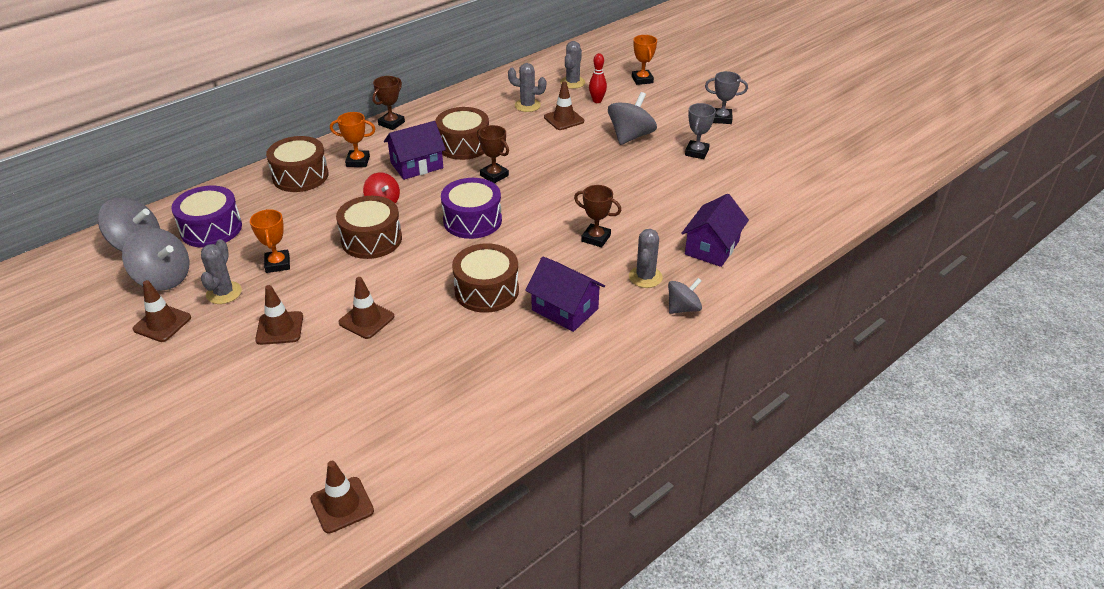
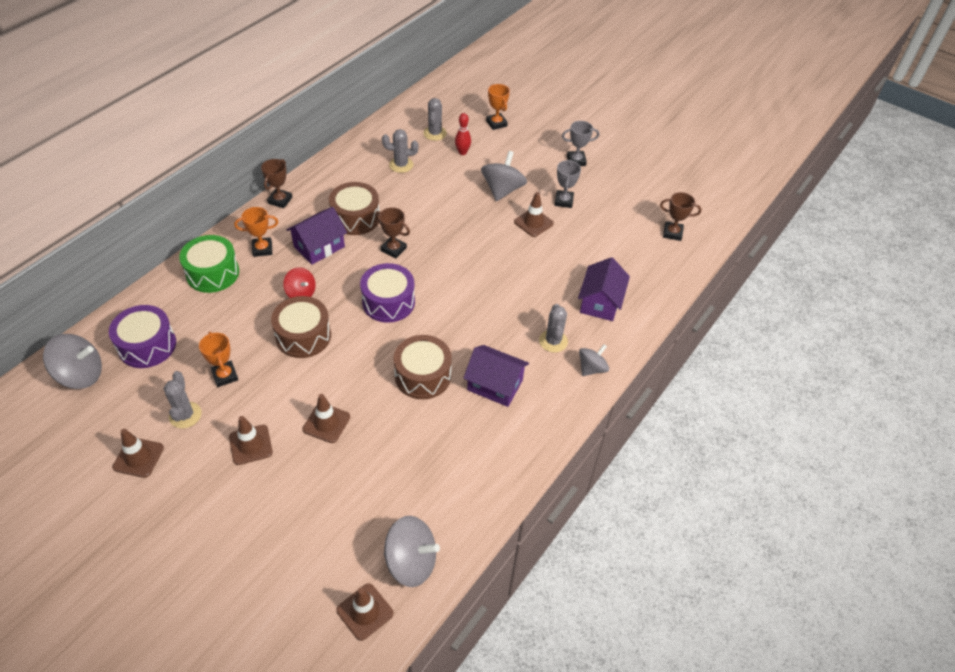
camera: 15 degrees left, 10 degrees up
(163, 278) = (121, 408): grey spinning top -> grey spinning top (411, 562)
(300, 176) = (213, 273): brown drum -> green drum
(564, 119) = (438, 177): brown traffic cone -> brown traffic cone (533, 223)
(596, 238) = (501, 306): brown trophy -> brown trophy (672, 233)

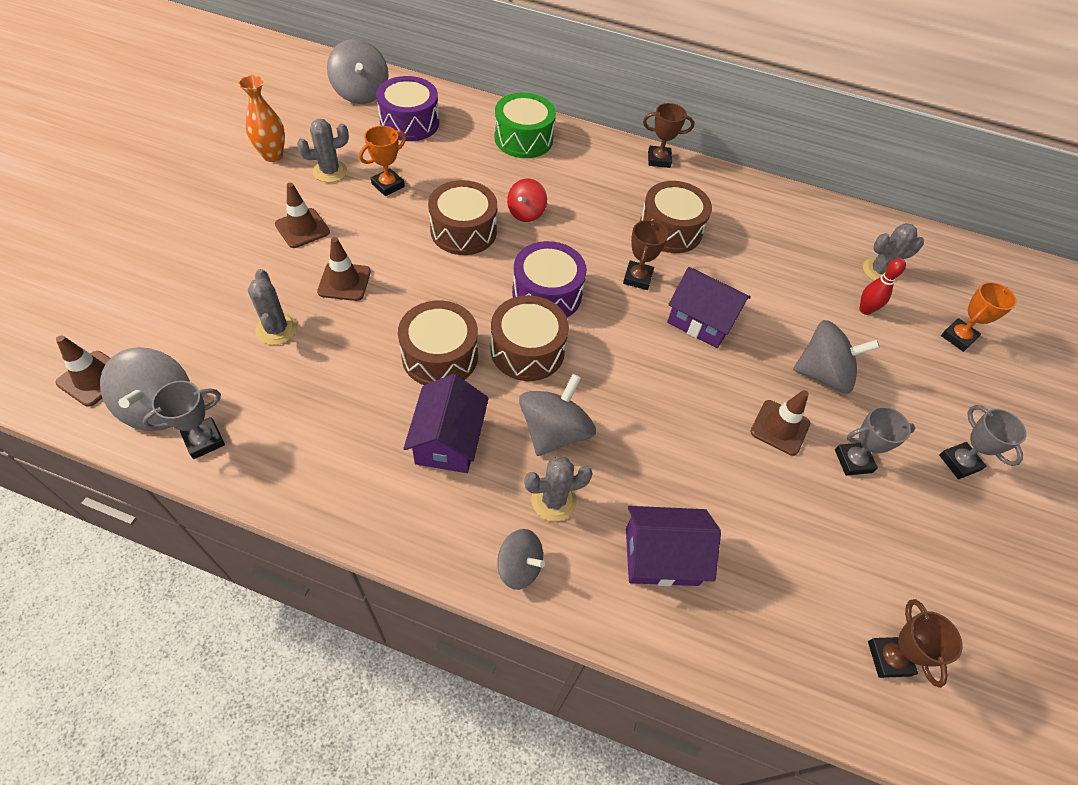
camera: 70 degrees right, 5 degrees up
(138, 457) = (273, 155): brown traffic cone -> orange vase
(262, 249) = (576, 165): orange trophy -> none
(319, 246) = (605, 209): purple house -> purple house (701, 321)
(401, 165) = (792, 250): grey cactus -> grey cactus (276, 329)
(435, 325) = (527, 350): none -> brown drum
(451, 532) = (204, 440): none -> grey trophy
(505, 328) = (554, 432): none -> grey spinning top

